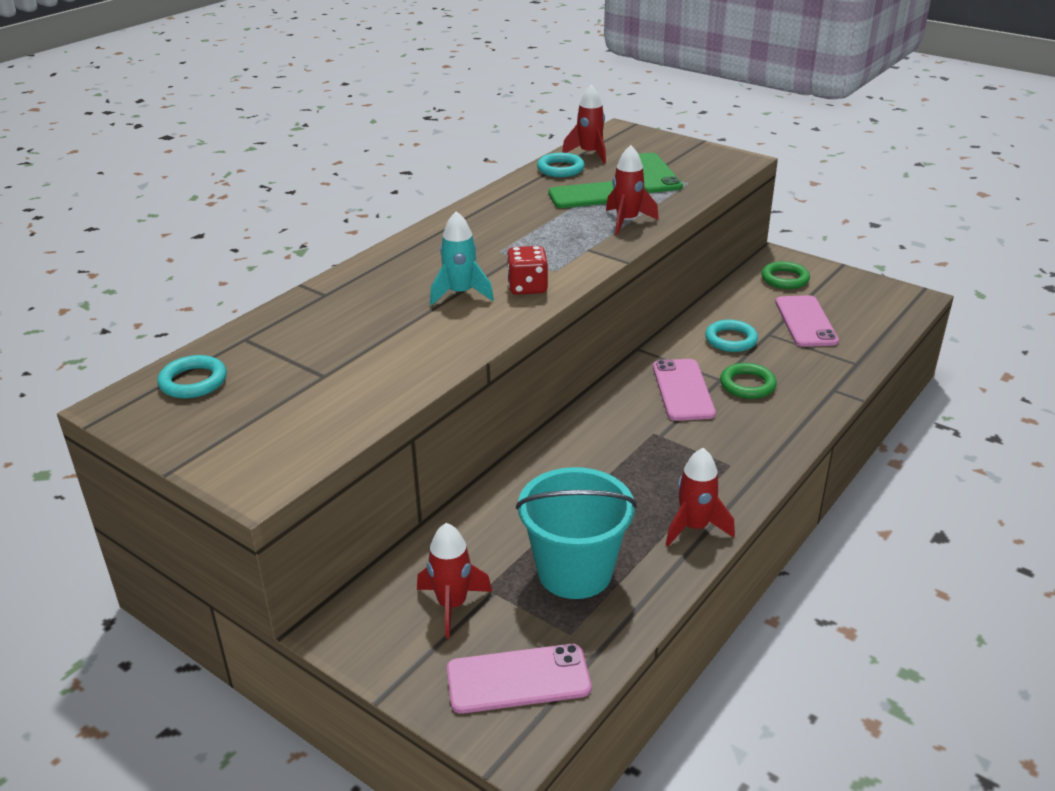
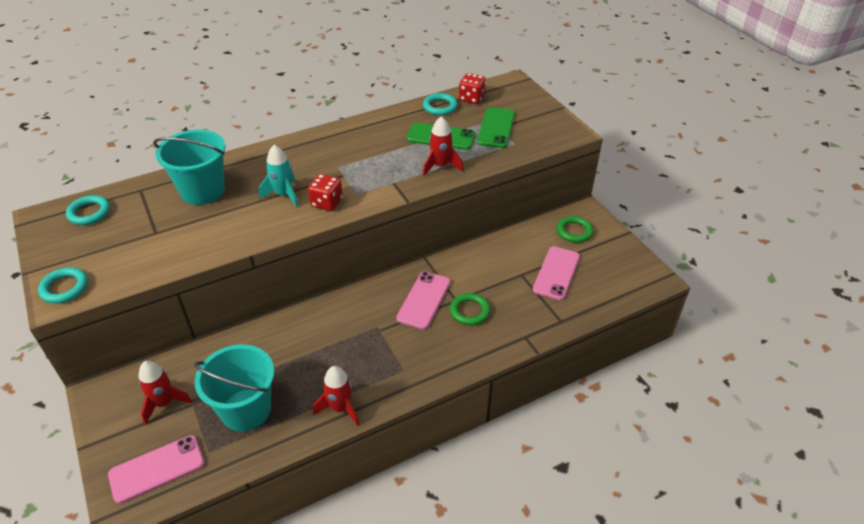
camera: 25 degrees right, 10 degrees up
(341, 317) = (202, 191): none -> turquoise bucket
(518, 679) = (157, 469): pink phone -> pink phone turned 45 degrees counterclockwise
(589, 154) = (471, 98): red rocket -> red dice
(731, 340) = (491, 270): turquoise ring -> turquoise ring (64, 288)

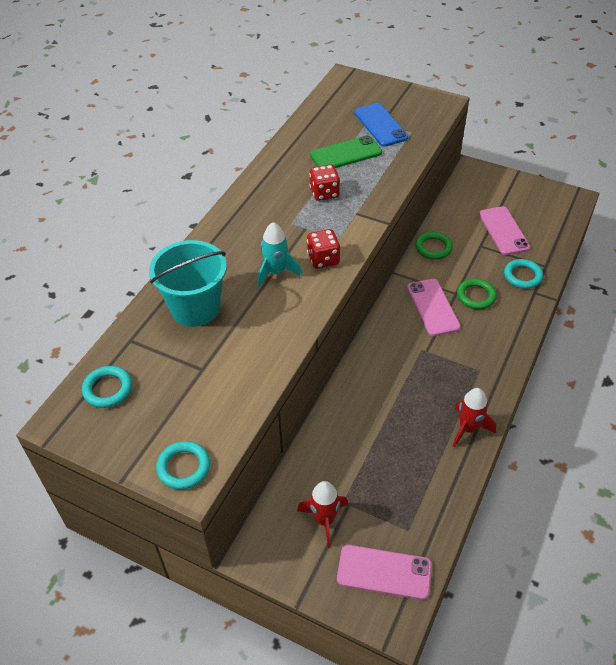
camera: 35 degrees left, 5 degrees up
(157, 469) = (384, 572): pink phone -> pink phone turned 75 degrees clockwise
(246, 410) = (398, 479): turquoise bucket -> none
(440, 107) = (311, 127): turquoise ring -> turquoise ring (522, 276)
(440, 166) = (376, 179): red rocket -> none
(471, 98) = (329, 107): red dice -> red dice (324, 193)
(496, 128) = (380, 125): green phone -> blue phone
(574, 231) = (481, 191): green ring -> green ring (433, 248)

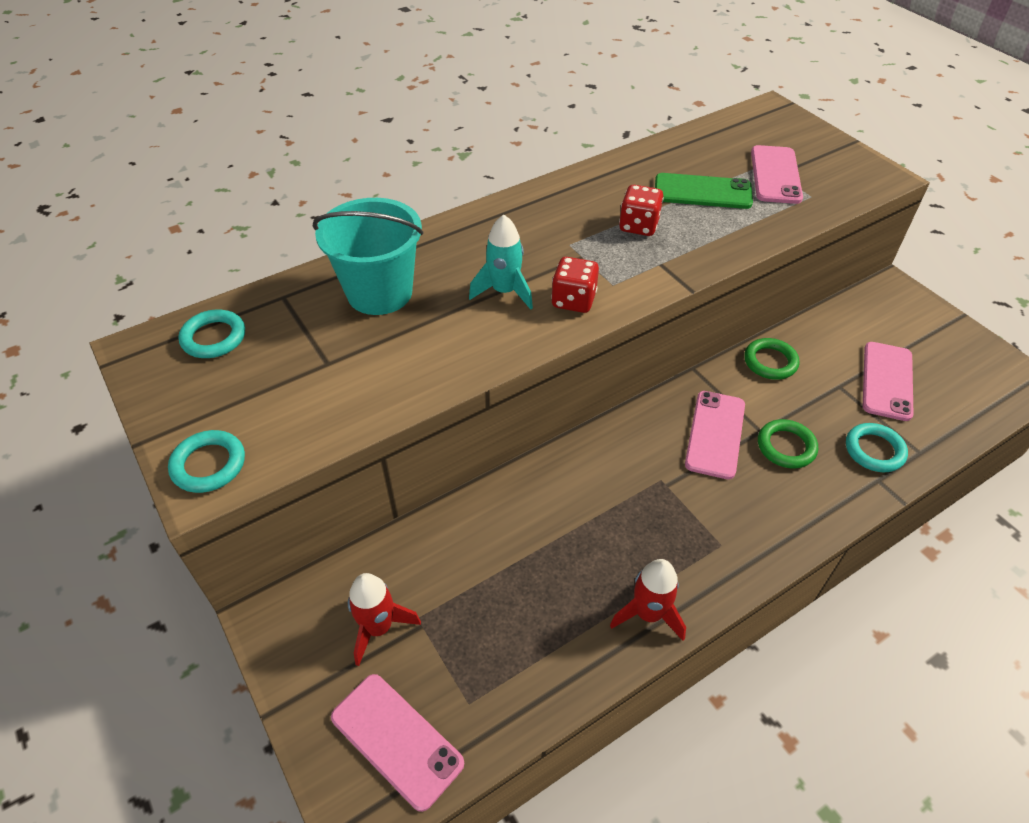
camera: 30 degrees right, 0 degrees up
(380, 125) = (775, 175): blue phone -> pink phone

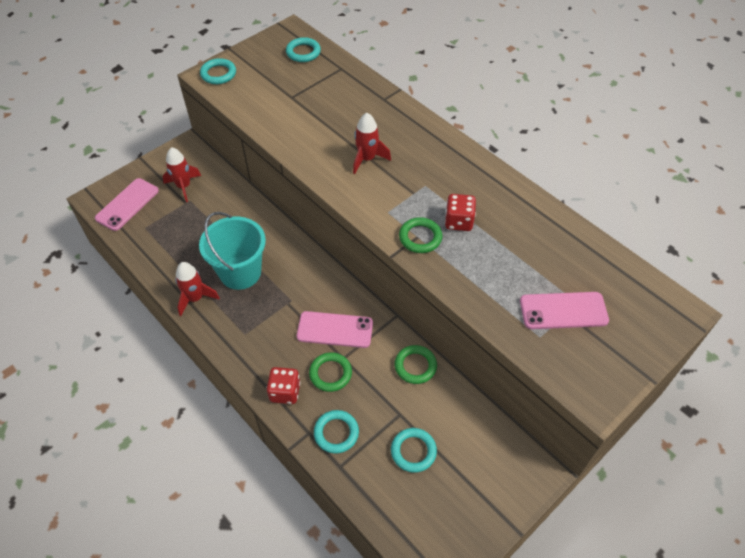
camera: 80 degrees right, 5 degrees up
(379, 292) = (353, 105): turquoise bucket -> turquoise bucket (240, 272)
(504, 291) = (367, 159): turquoise rocket -> red rocket
(573, 300) = (366, 193): red dice -> red dice (285, 392)
(662, 261) = (420, 237): none -> green ring
(702, 192) = (517, 259): green phone -> none
(887, 381) = (413, 451): pink phone -> turquoise ring

